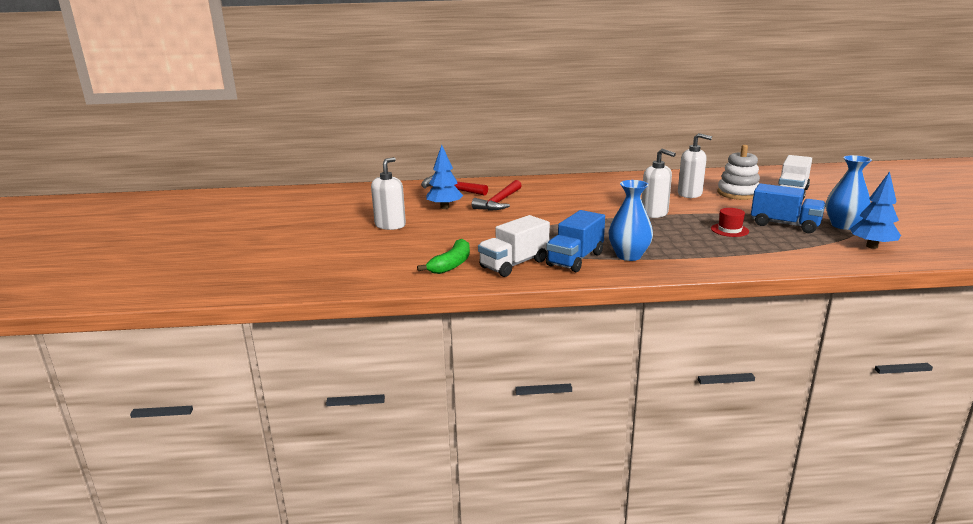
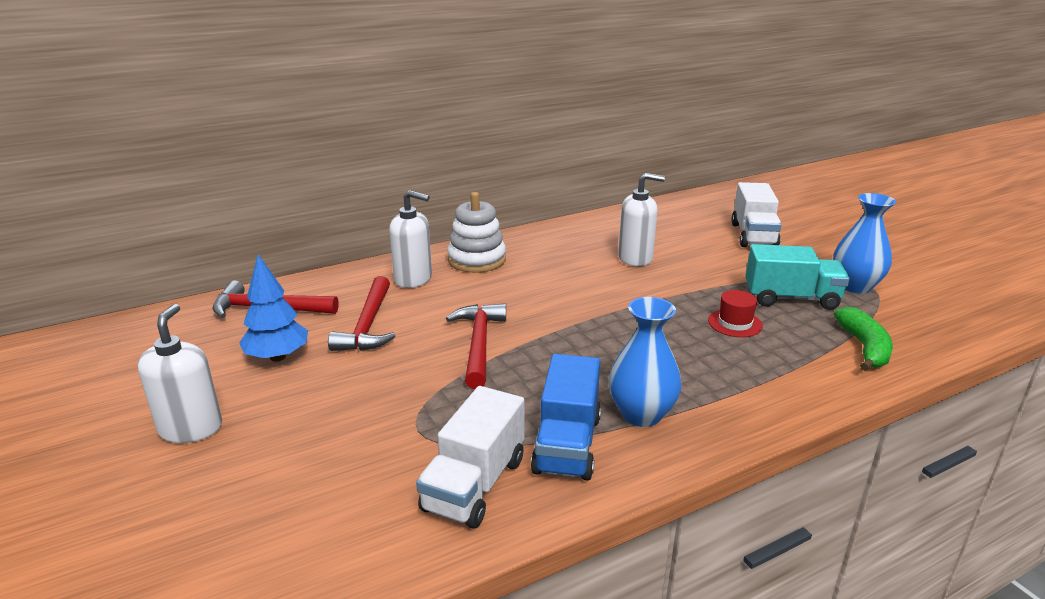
camera: 25 degrees left, 5 degrees up
(451, 264) = (361, 516): green banana -> green banana (864, 347)
(556, 217) = (479, 344): none -> red hammer
(654, 213) = (615, 307): white soap dispenser -> white soap dispenser (413, 279)
(738, 193) = (693, 247): white stacking toy -> white stacking toy (477, 260)
(784, 225) = (791, 298): blue truck -> turquoise truck
(871, 246) = (916, 320): blue tree -> none

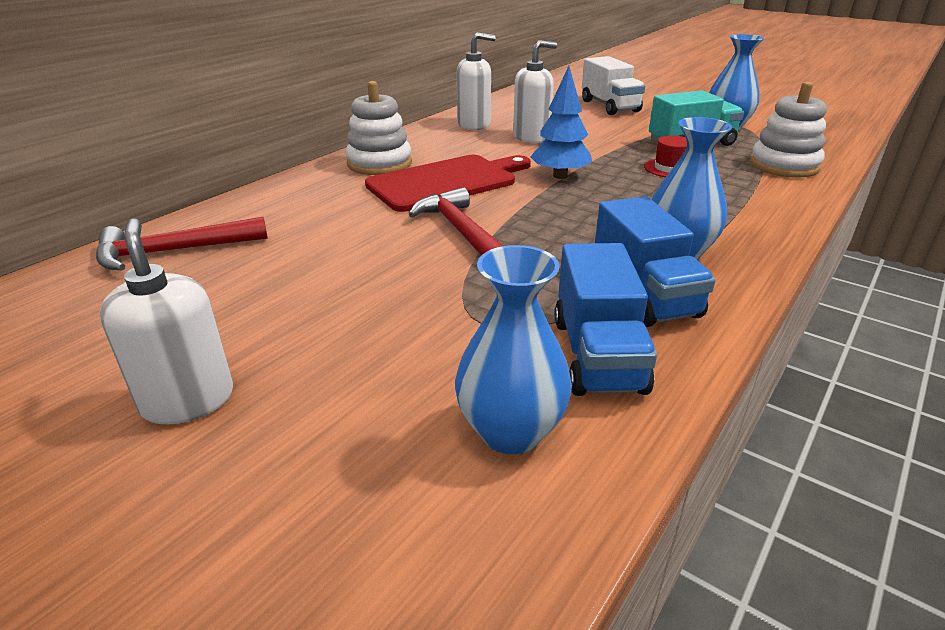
camera: 25 degrees left, 5 degrees up
(277, 357) = (236, 295): blue tree -> blue tree (560, 176)
(356, 521) = (511, 431): none -> blue vase
(368, 325) = (318, 241): red hammer -> none
(413, 279) = (327, 191): white soap dispenser -> white soap dispenser (474, 125)
(474, 484) = (597, 355): white truck -> blue truck
(513, 291) = (446, 182): none -> red cutting board
(864, 347) = (784, 165): green banana -> white stacking toy

